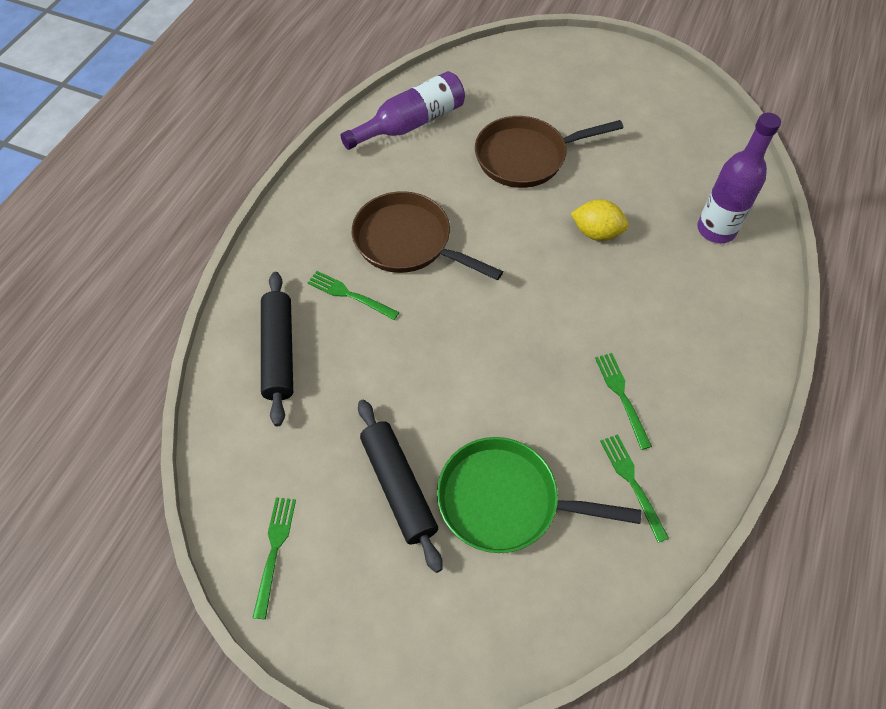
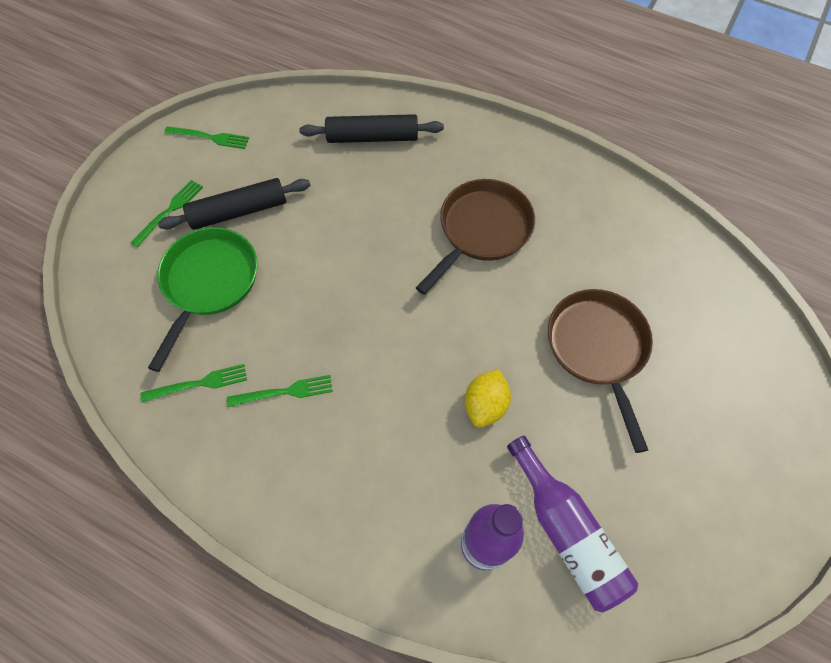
camera: 95 degrees right, 5 degrees up
(349, 295) = (424, 184): green fork -> green fork (170, 210)
(410, 124) = (642, 241): purple bottle -> purple bottle (567, 531)

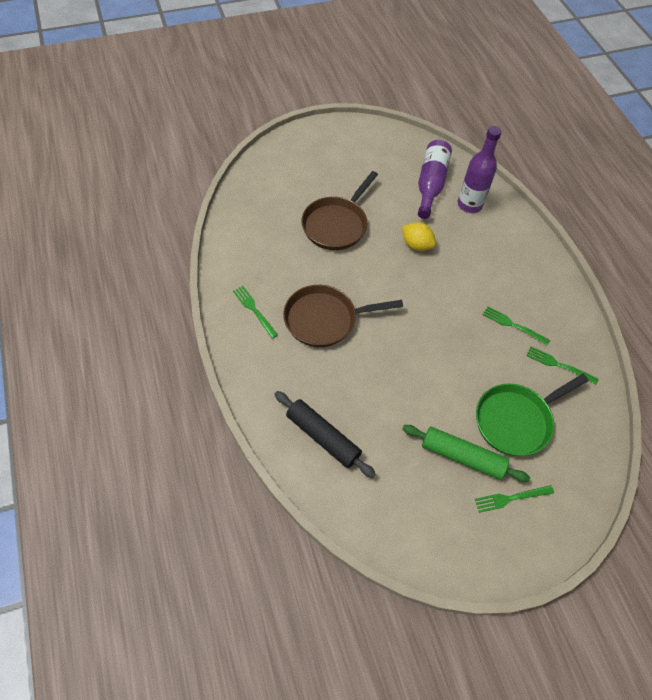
camera: 140 degrees left, 5 degrees down
(211, 137) = (438, 542): green fork -> green fork (254, 309)
(239, 211) = (462, 456): black rolling pin -> green rolling pin
(485, 405) = (416, 245): yellow lemon -> yellow lemon turned 60 degrees clockwise

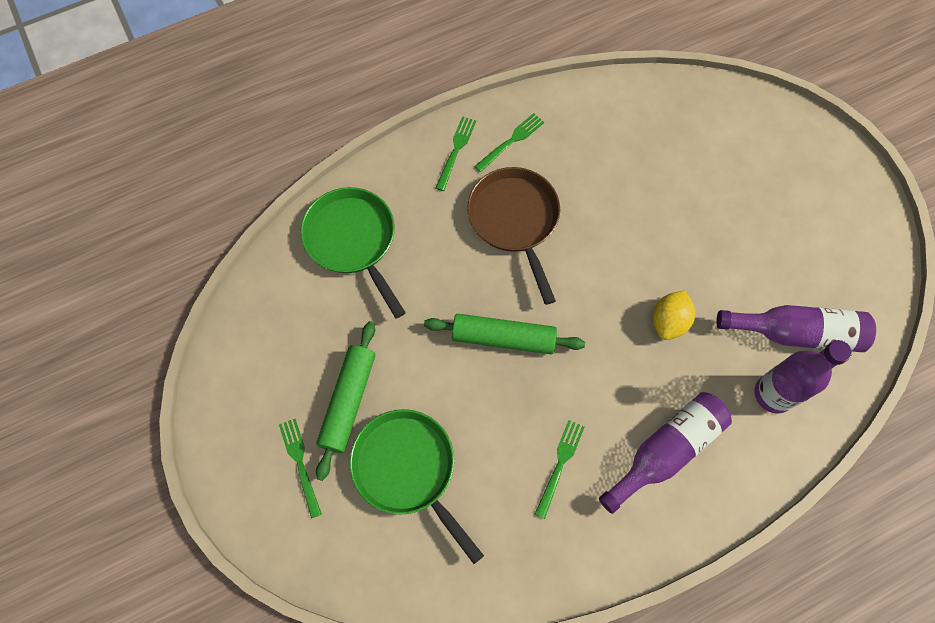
camera: 85 degrees right, 10 degrees up
(323, 437) = (353, 241): black rolling pin -> green pan
(337, 224) = (675, 214): brown pan -> none
(419, 343) = (503, 337): none -> green rolling pin
(504, 266) = (665, 451): none -> purple bottle
(558, 365) = (505, 530): green fork -> green fork (456, 150)

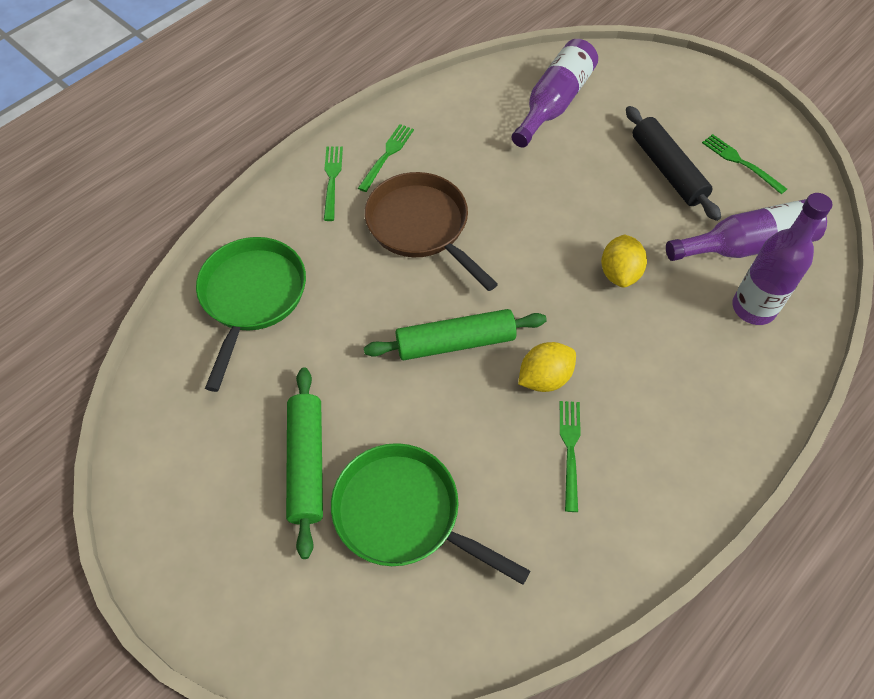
camera: 20 degrees left, 10 degrees down
(300, 462) = (272, 551): green fork -> green fork (740, 162)
(353, 241) = (251, 297): green pan -> green pan turned 60 degrees clockwise
(564, 395) = (544, 378): none -> yellow lemon
(665, 451) = (673, 398): purple bottle -> purple bottle (554, 103)
(757, 235) = (668, 170): none -> black rolling pin

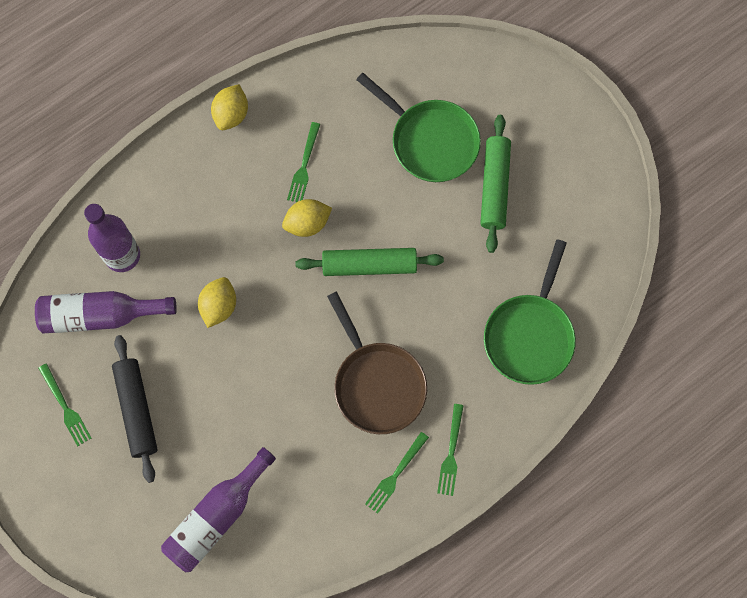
camera: 170 degrees left, 15 degrees up
(693, 505) = (231, 114): none -> yellow lemon

